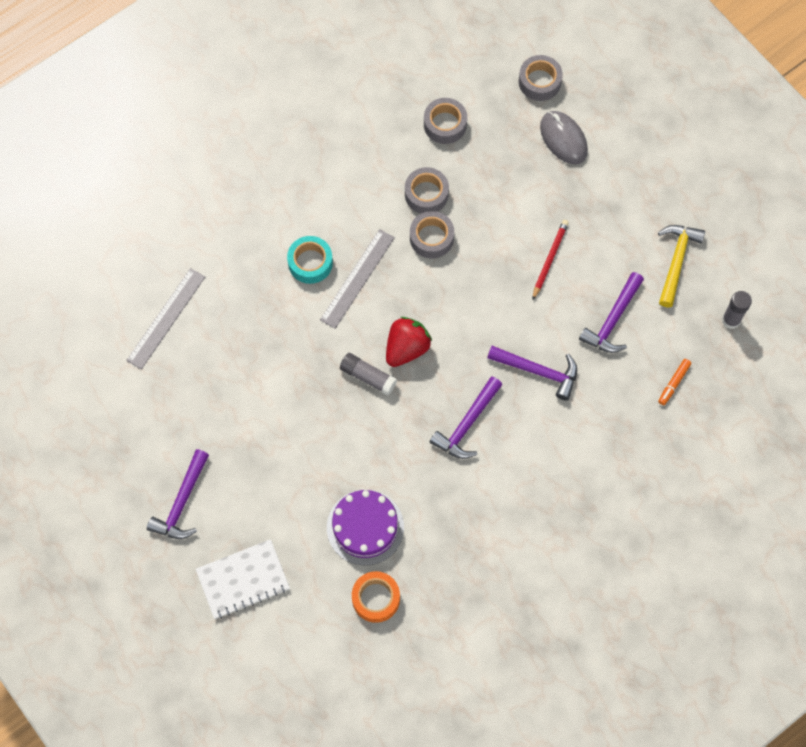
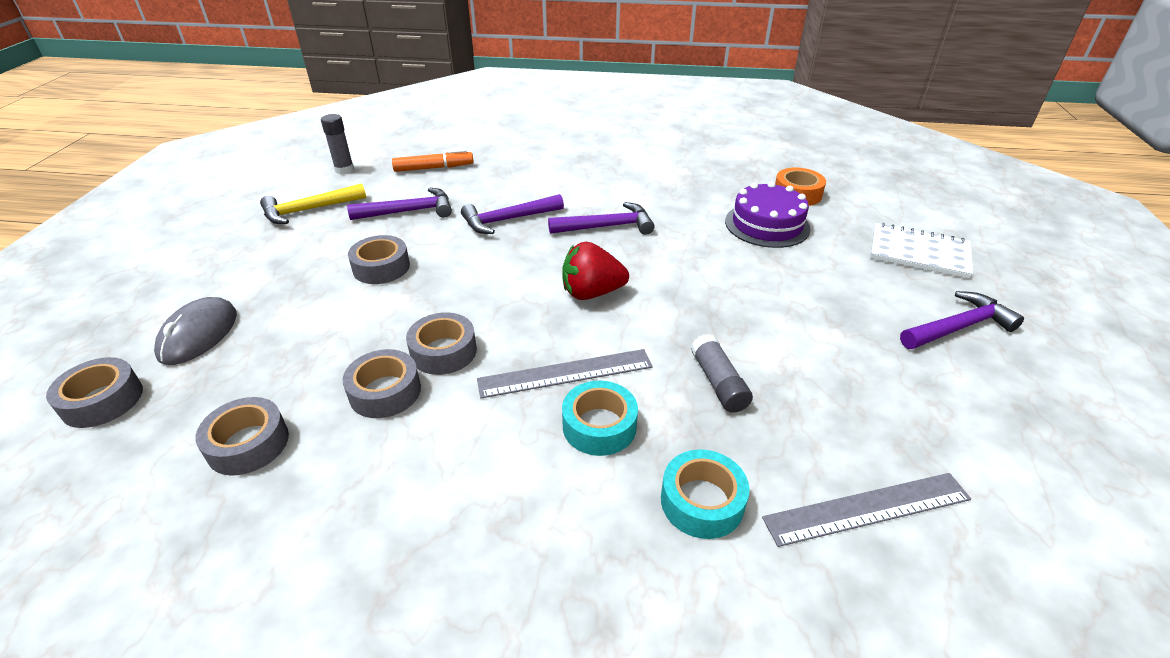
camera: 135 degrees left, 30 degrees down
(234, 263) = (702, 501): none -> turquoise tape
(368, 377) = (655, 298): grey glue stick -> grey glue stick (718, 383)
(538, 371) = (508, 220): purple hammer -> purple hammer turned 90 degrees counterclockwise
(549, 259) = (381, 267): red pencil -> grey tape
(673, 383) = (434, 168): orange marker -> orange marker, size x1.52

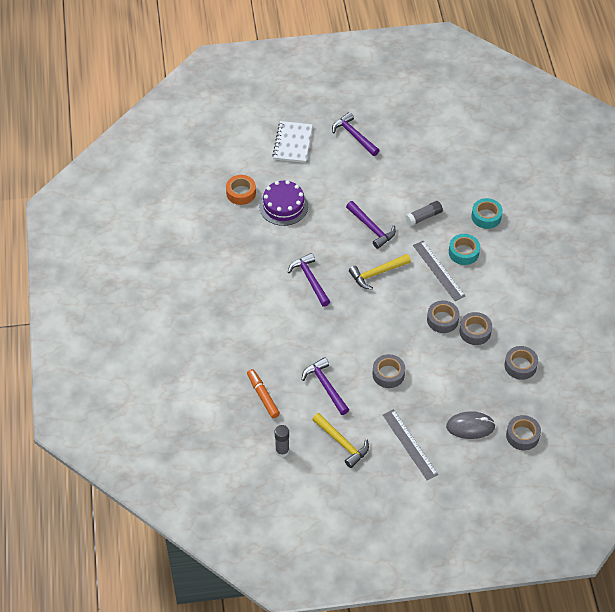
camera: 105 degrees left, 15 degrees up
(508, 220) = (318, 330): purple hammer -> purple hammer (371, 228)
(591, 293) = (377, 273): red strawberry -> yellow hammer
(867, 508) = (470, 172): grey ruler -> grey ruler (410, 444)

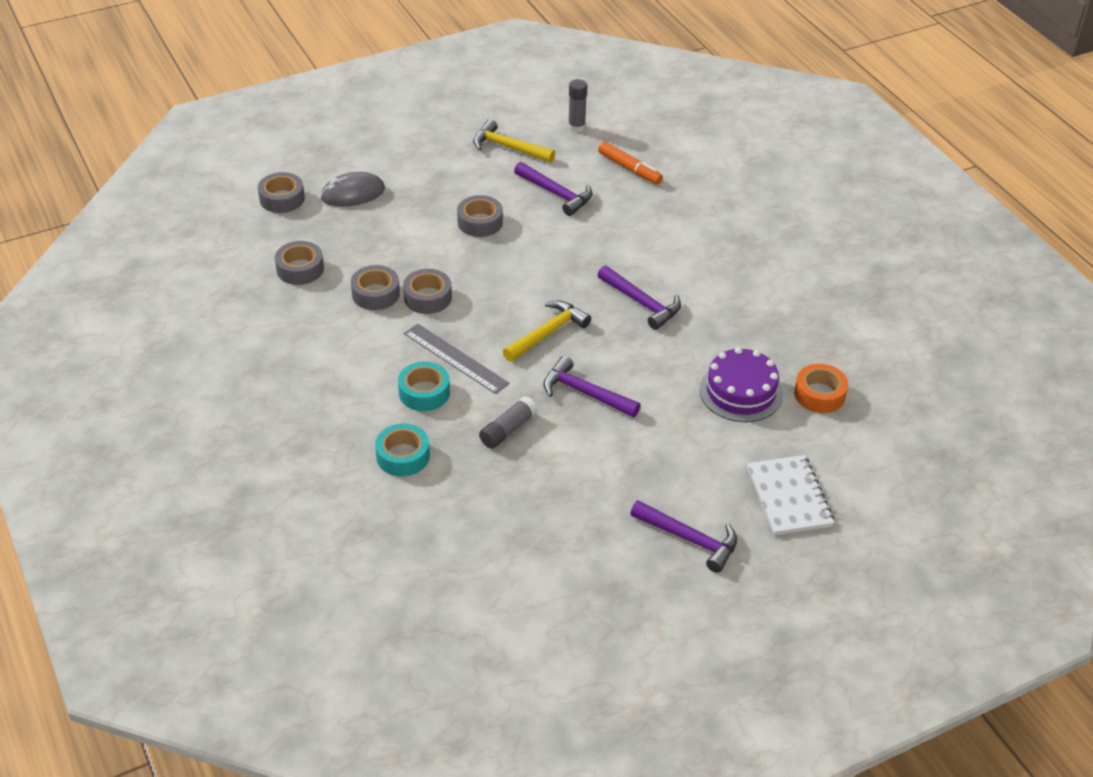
camera: 160 degrees right, 10 degrees down
(410, 444) = (424, 163): grey ruler -> none

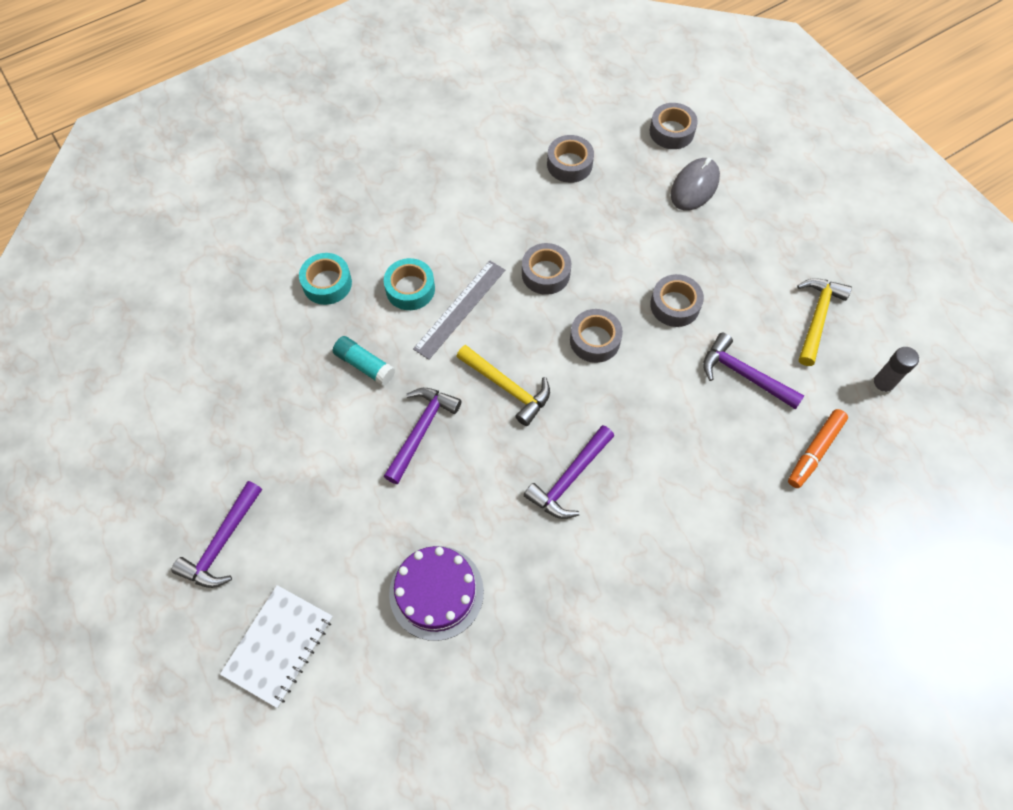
camera: 85 degrees right, 20 degrees up
(353, 193) = (694, 186): grey mouse -> grey mouse turned 60 degrees clockwise
(376, 294) = (544, 229): grey tape -> grey tape (595, 340)
(508, 430) = (364, 365): grey glue stick -> turquoise glue stick
(556, 194) = (744, 375): purple hammer -> purple hammer turned 90 degrees clockwise
(789, 497) = (279, 646): white notebook -> white notebook turned 45 degrees counterclockwise
(819, 394) = (439, 685): orange tape -> none

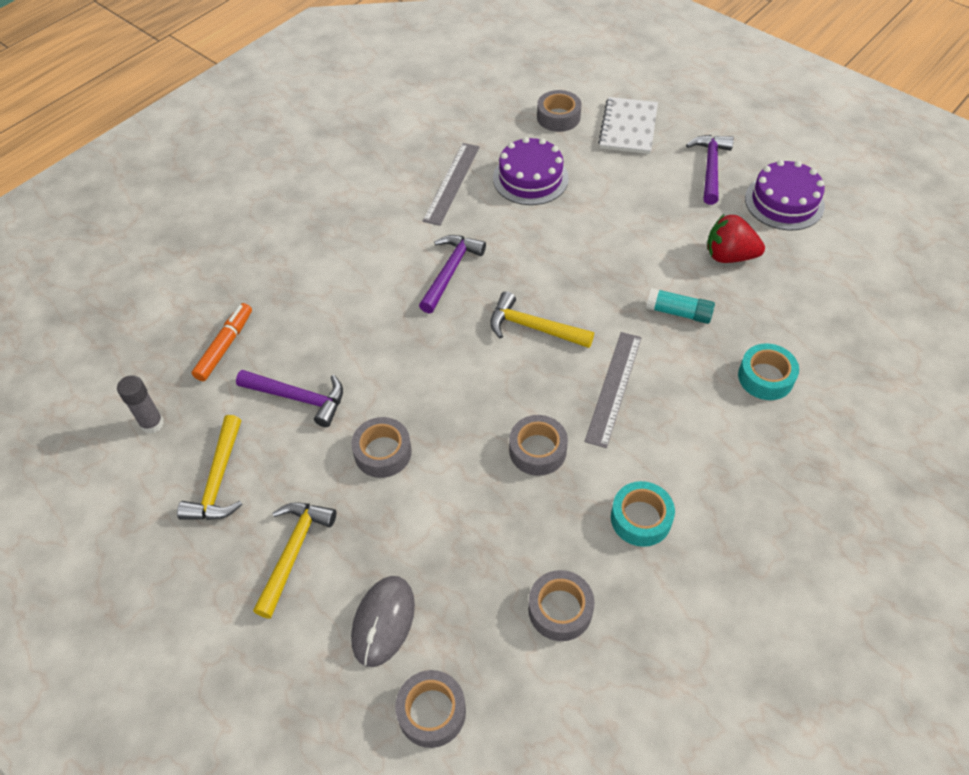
camera: 165 degrees right, 10 degrees down
(177, 467) = (784, 202): none -> purple cake
(279, 414) = (729, 256): none -> red strawberry
(410, 289) = (676, 394): turquoise tape -> turquoise tape (641, 518)
(421, 431) = (596, 274): purple hammer -> none
(533, 614) = (451, 183): none -> grey ruler
(595, 340) = (461, 393): grey tape -> grey tape (558, 117)
(756, 247) = (294, 552): none -> yellow hammer

